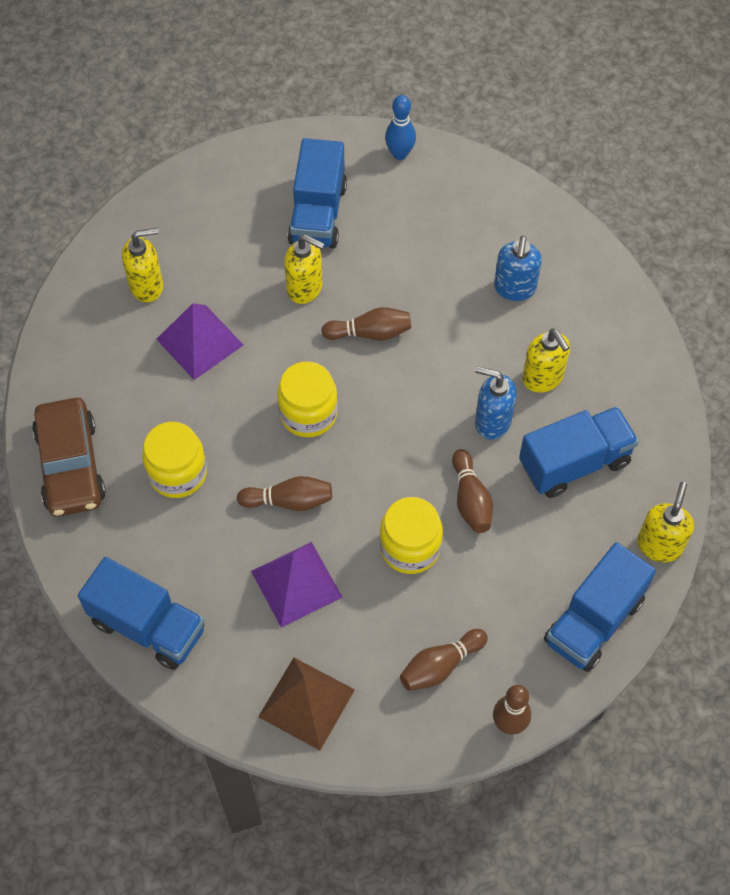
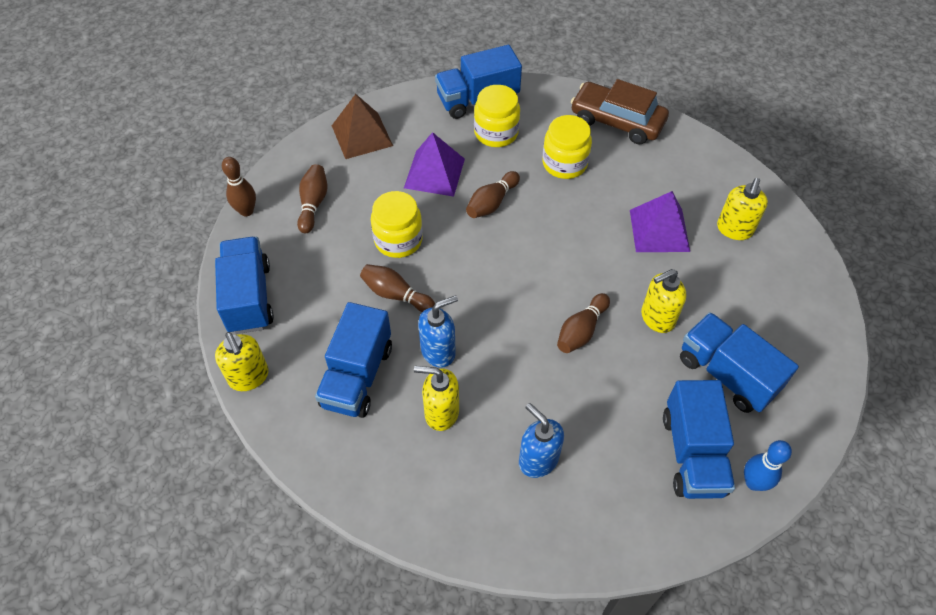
camera: 130 degrees right, 5 degrees down
(308, 414) = (546, 252): yellow jar -> yellow jar (496, 133)
(412, 199) = (692, 453): none -> blue truck

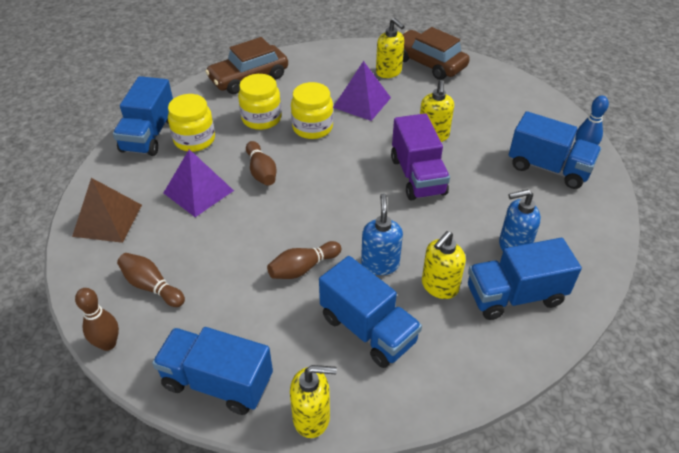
camera: 60 degrees left, 10 degrees down
(398, 240) = (247, 243): yellow jar -> yellow jar (312, 127)
(581, 331) = (417, 176): brown bowling pin -> purple truck
(726, 374) = (497, 126): blue truck -> blue truck (514, 295)
(787, 259) = (428, 63): none -> brown car

